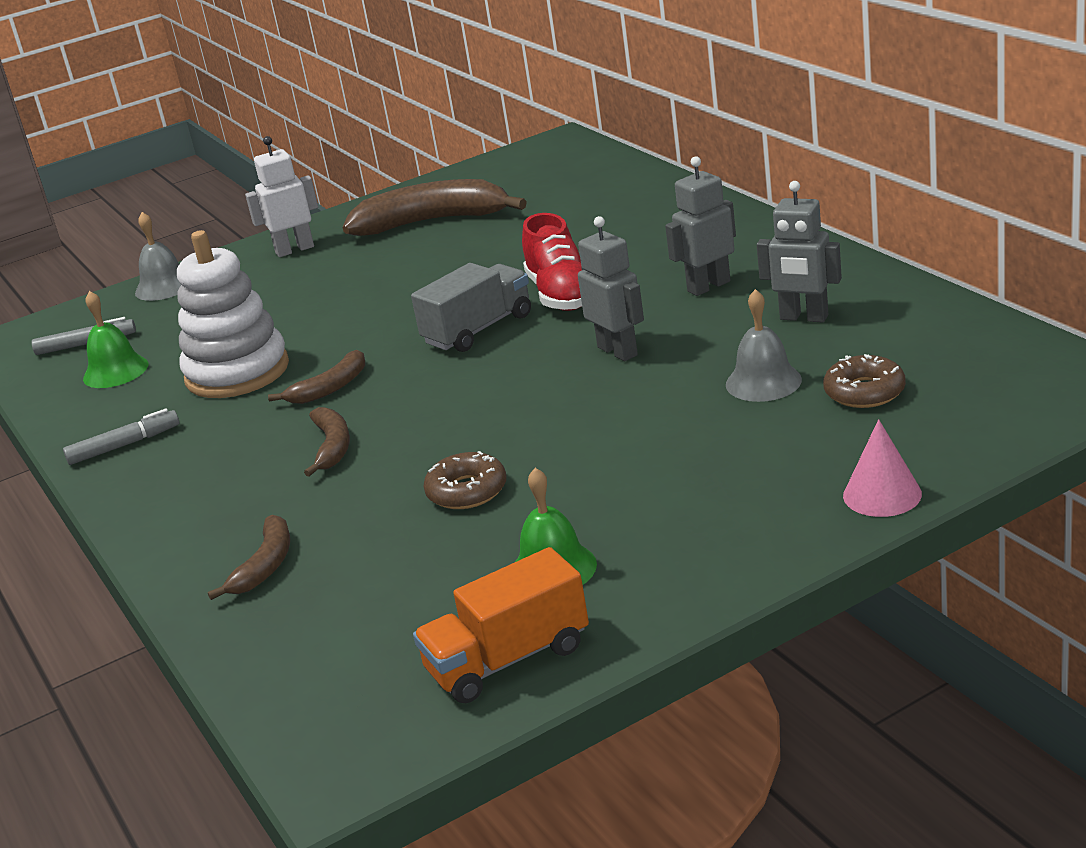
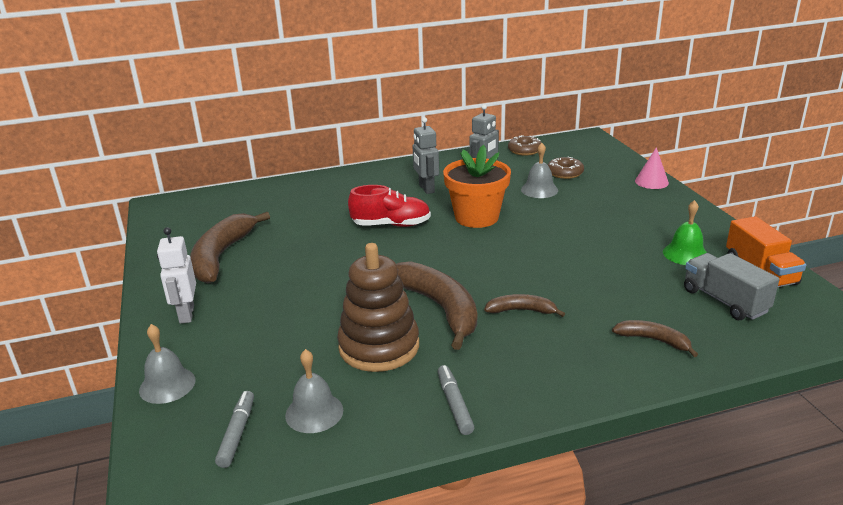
camera: 80 degrees left, 0 degrees up
(115, 371) = (314, 412): green bell -> grey bell
(237, 372) = (379, 346): white stacking toy -> brown stacking toy
(330, 388) = (440, 308): brown banana -> brown banana, size x1.95
(467, 491) = (600, 270): brown donut -> brown donut (524, 150)
(478, 329) = (409, 252): grey truck -> grey truck (724, 301)
(618, 351) = (476, 217): grey robot -> orange flower pot

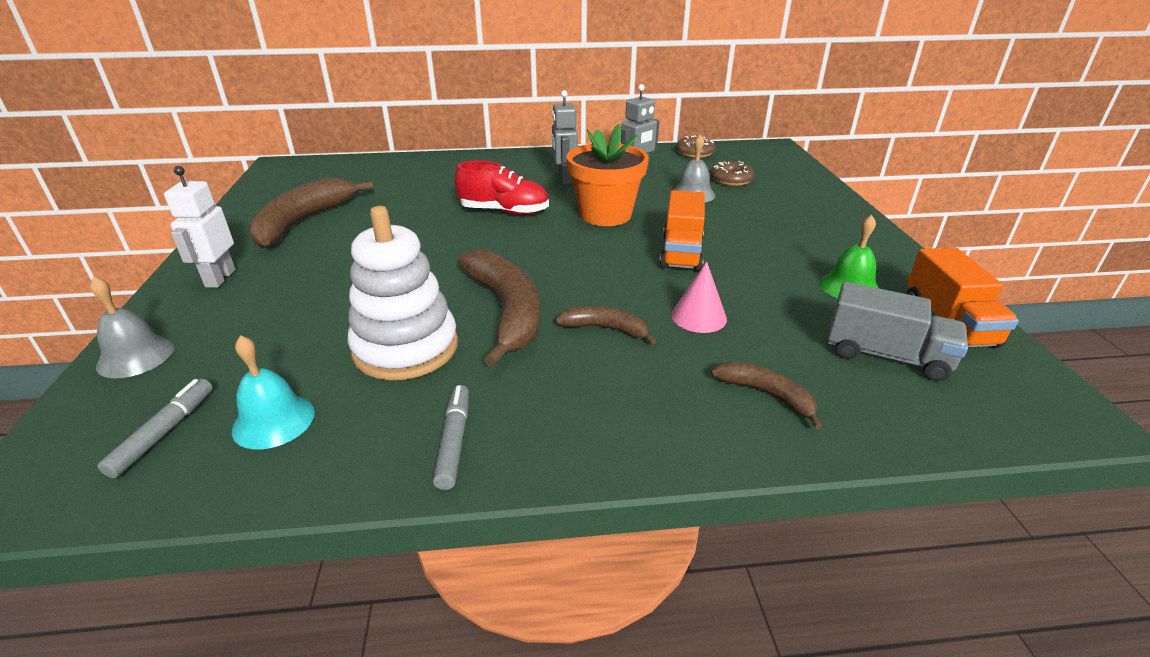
camera: 10 degrees right, 5 degrees up
(314, 412) = (273, 421): grey bell -> turquoise bell
(379, 346) = (406, 348): brown stacking toy -> white stacking toy
(551, 242) = (681, 252): none -> orange truck
(651, 182) = (833, 200): pink cone -> pink cone (698, 316)
(724, 301) = (886, 355): grey truck -> grey truck turned 135 degrees clockwise

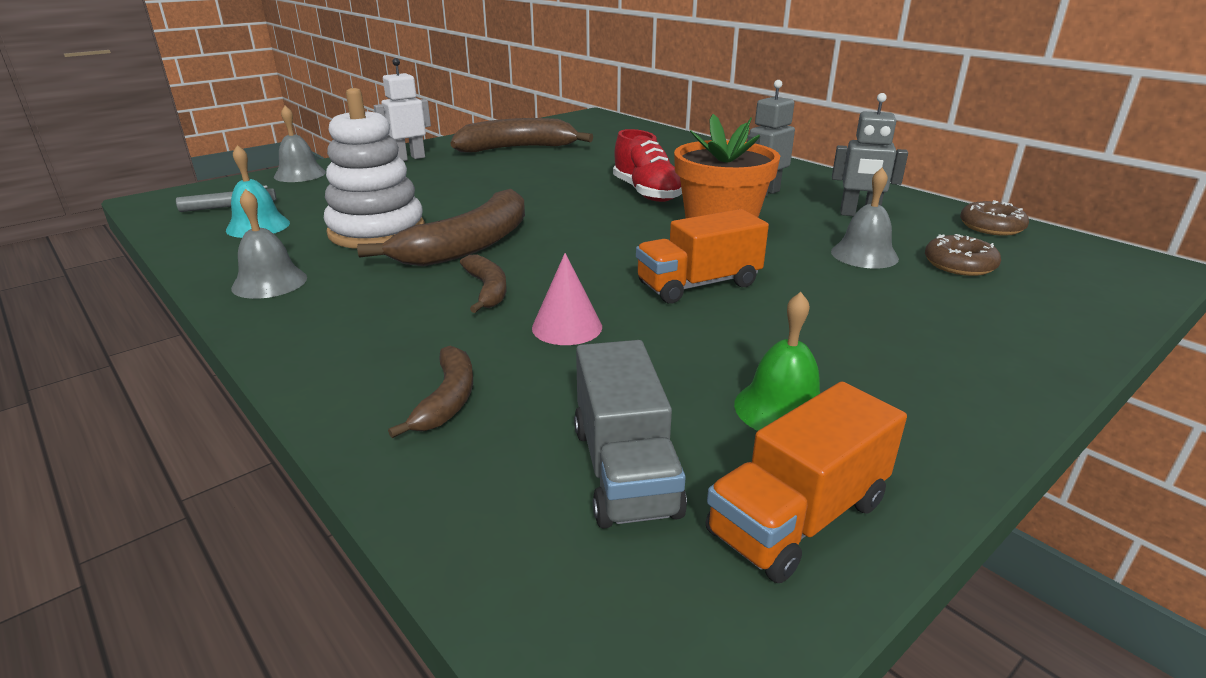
camera: 55 degrees right, 5 degrees down
(454, 441) = (269, 282): grey marker -> grey bell

